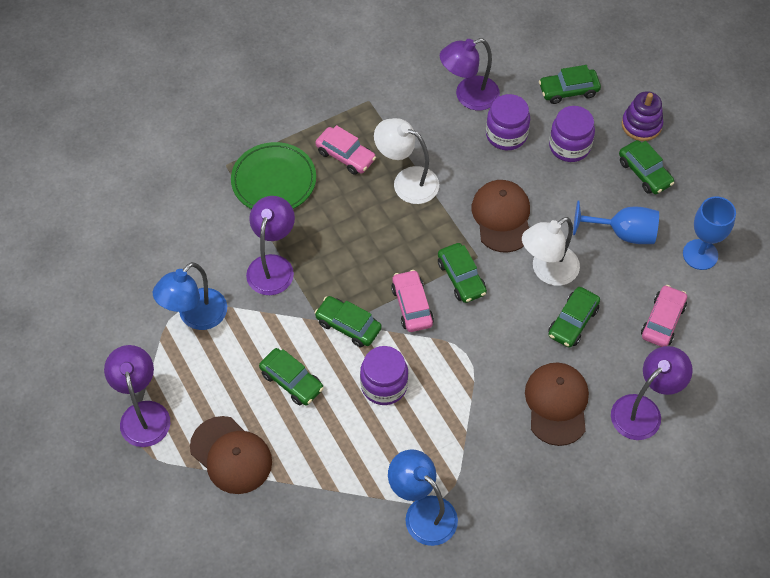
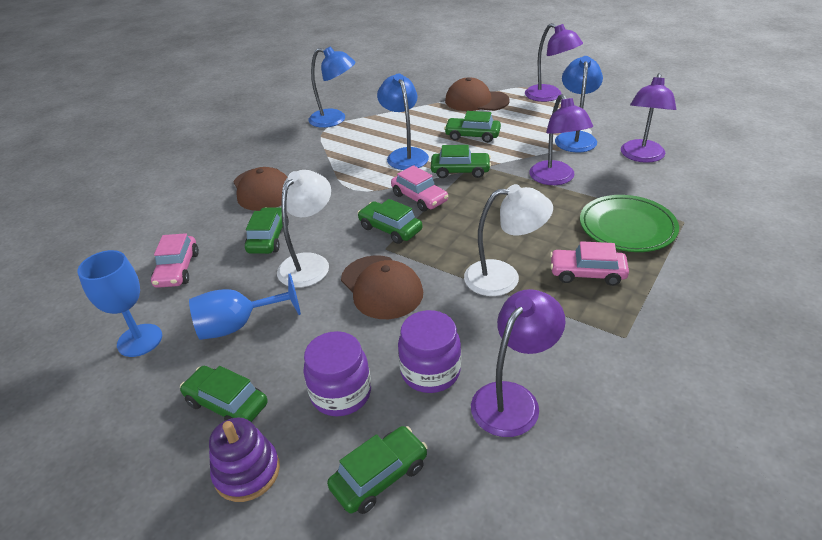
camera: 155 degrees right, 20 degrees down
(384, 385) = (405, 155): purple jar -> blue lamp
(643, 410) = (186, 209): purple lamp -> purple lamp (641, 156)

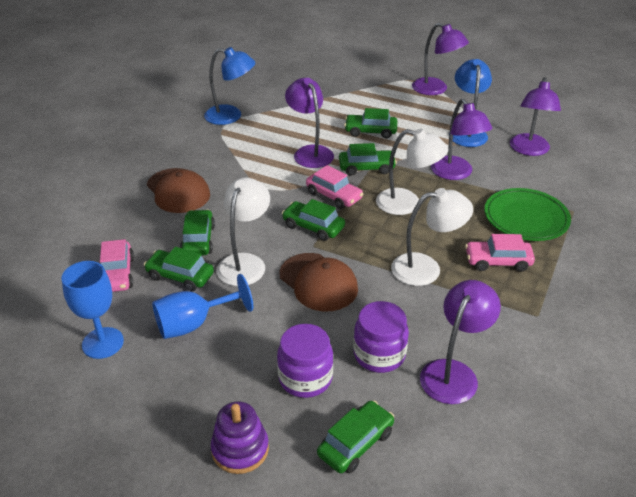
camera: 10 degrees left, 0 degrees up
(226, 404) = (204, 394): green car -> green car (180, 276)
(405, 155) = (310, 152): blue lamp -> purple lamp
(476, 101) = (367, 95): brown cap -> none
(496, 208) = (407, 204): none -> white lamp

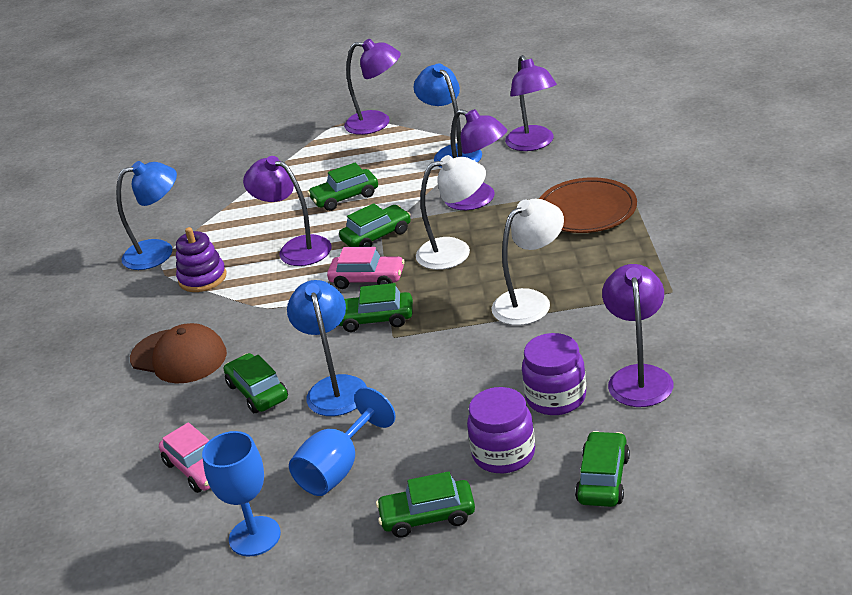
camera: 25 degrees left, 5 degrees down
(180, 276) = (274, 435): green car -> green car (427, 516)
(240, 449) = (499, 543): purple stacking toy -> purple stacking toy (202, 278)
(245, 262) = (335, 387): white lamp -> blue lamp
(318, 282) = (433, 367): brown cap -> none
(498, 261) = (594, 262): pink car -> none
(526, 218) = (586, 210): green plate -> brown plate

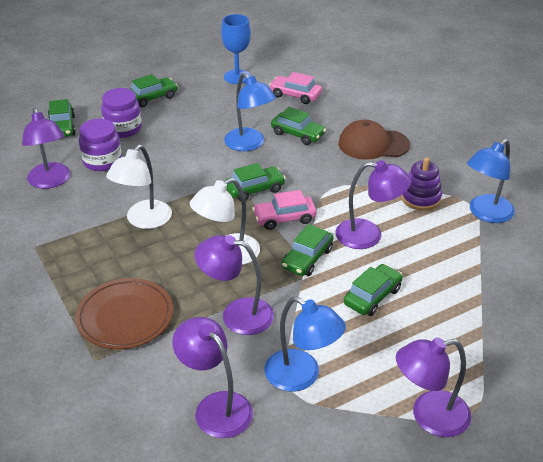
camera: 150 degrees right, 5 degrees up
(338, 468) = (215, 108): blue goblet -> none

